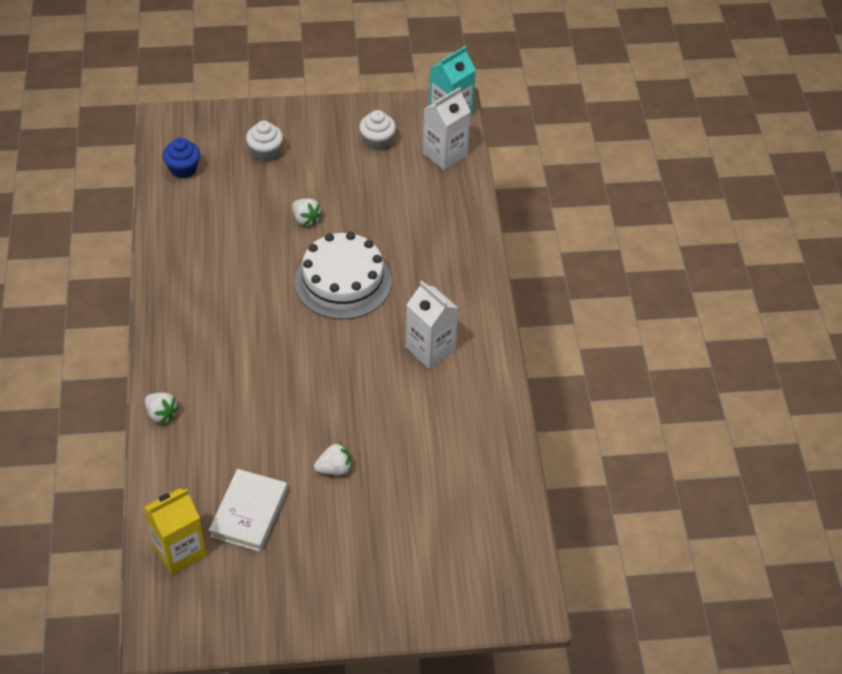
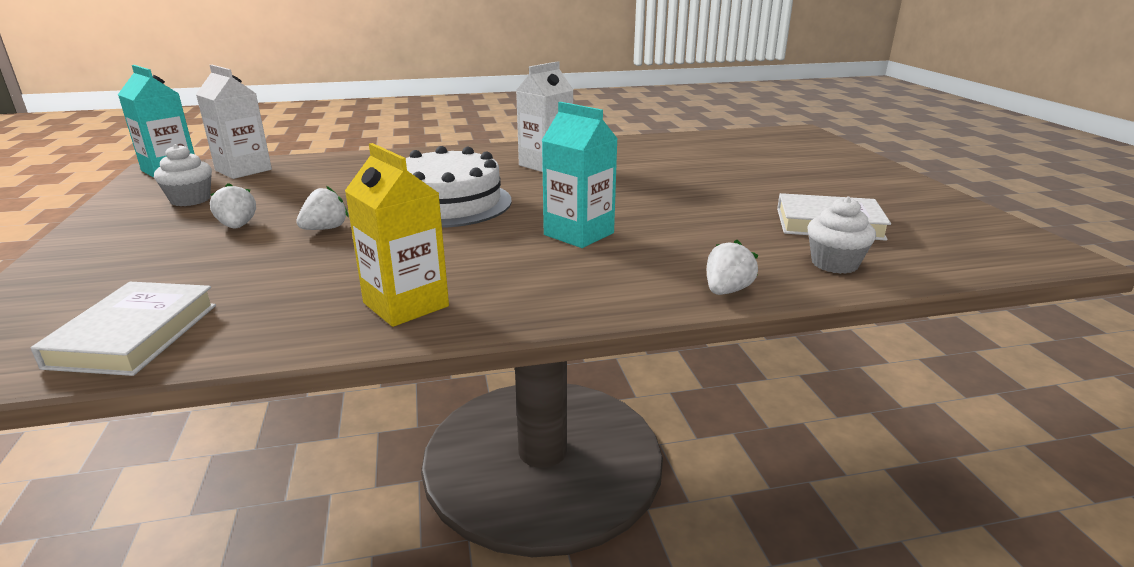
camera: 95 degrees left, 25 degrees down
(179, 551) = (929, 255): yellow carton -> yellow carton (406, 304)
(183, 169) = (134, 335): blue cupcake -> white book
(265, 152) = (149, 265): white cupcake -> white cupcake (834, 264)
(265, 353) = (579, 234): none -> turquoise carton
(334, 468) = (728, 191): white strawberry -> white strawberry (237, 226)

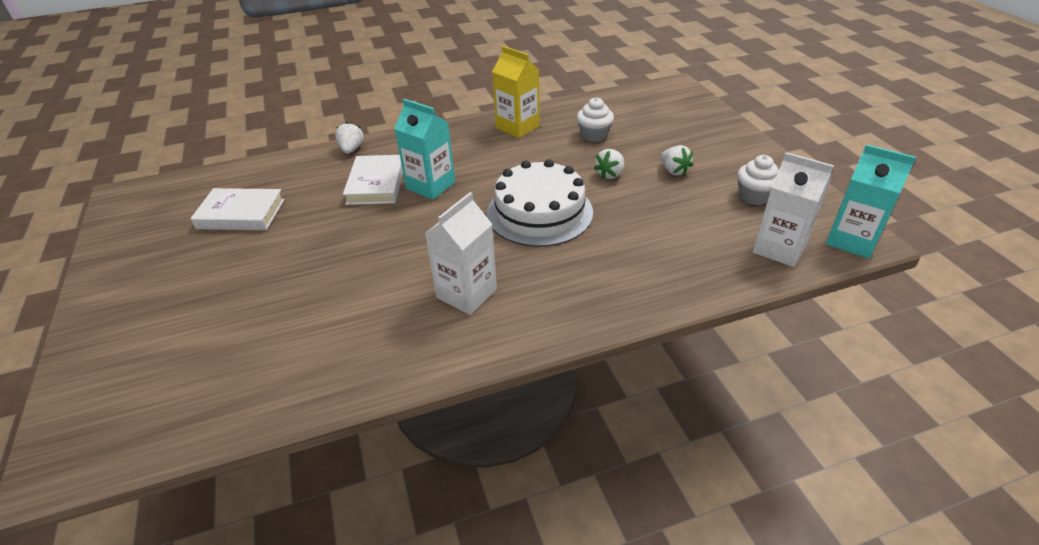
camera: 175 degrees right, 15 degrees up
(134, 335) = (627, 104): white book -> white book (376, 184)
(726, 290) = (351, 149): white strawberry -> white strawberry turned 150 degrees clockwise
(834, 264) = (274, 174): white cupcake -> white cupcake (594, 135)

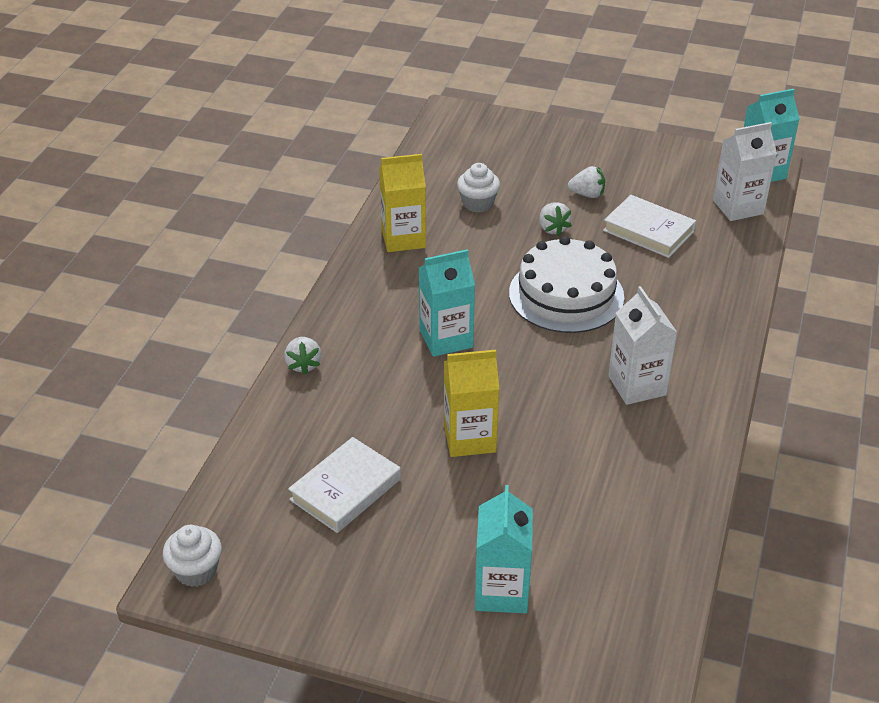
camera: 55 degrees left, 0 degrees up
(169, 326) = (501, 591): none -> turquoise carton
(331, 240) = (469, 438): none -> yellow carton
(351, 149) = (303, 365): white strawberry -> white strawberry turned 135 degrees counterclockwise
(376, 184) = (399, 373): white book -> white book (648, 231)
(754, 196) = (666, 179): white cupcake -> white cupcake (196, 570)

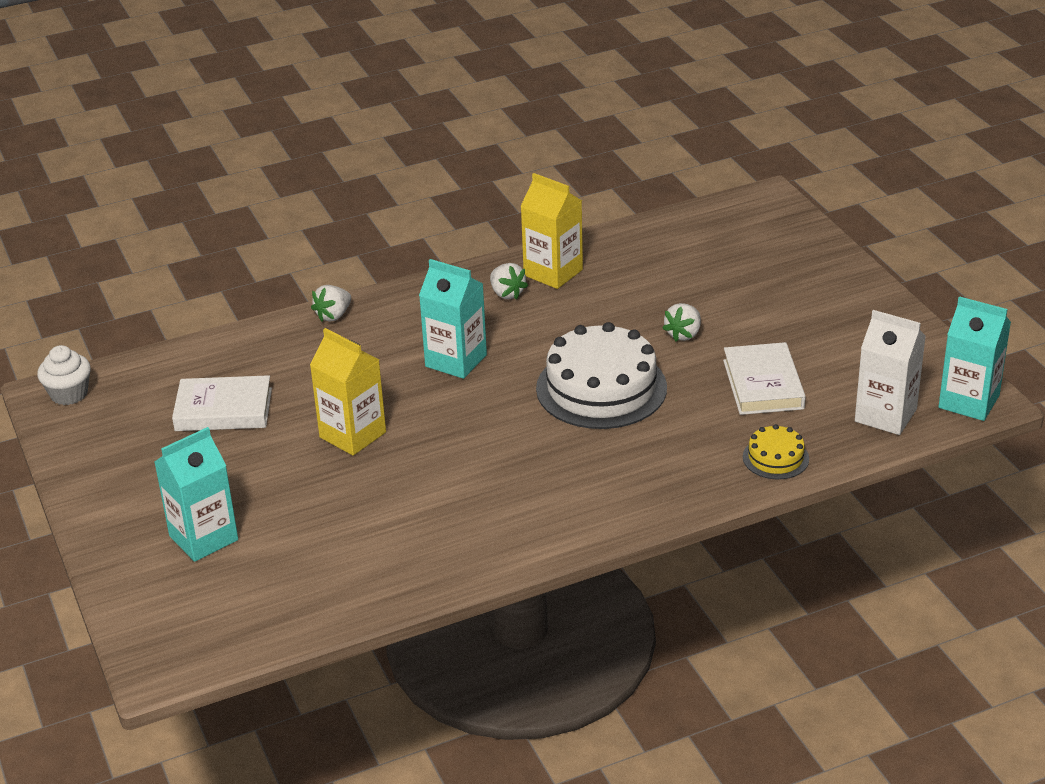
camera: 50 degrees right, 5 degrees down
(478, 203) = (658, 280): white cupcake -> none
(587, 194) = (764, 326): white strawberry -> white strawberry (507, 293)
(637, 385) = (532, 484): white carton -> none
(730, 270) = (775, 458): none -> yellow cake

